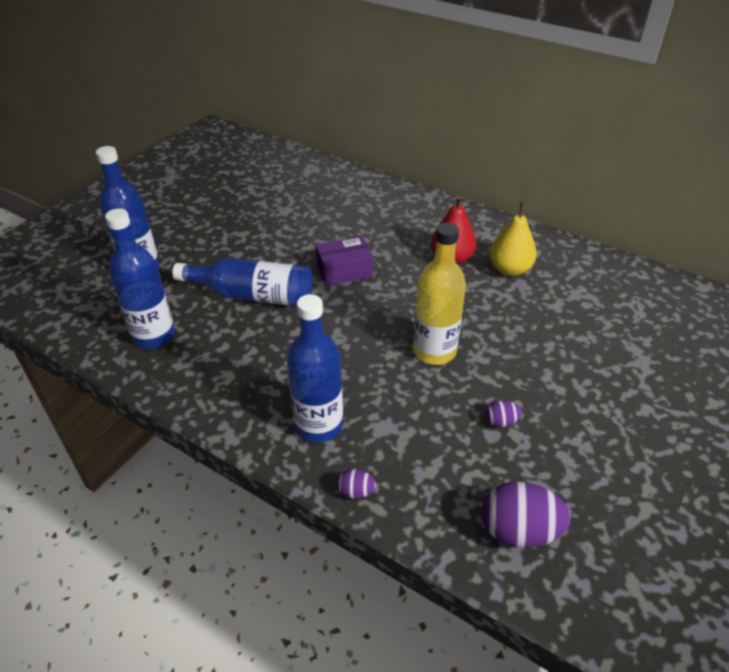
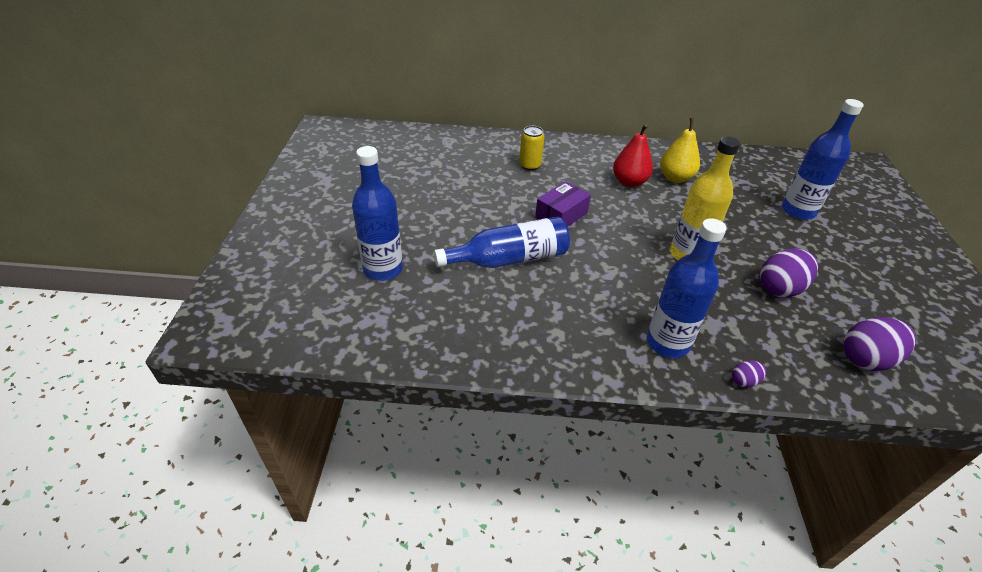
camera: 30 degrees left, 0 degrees up
(154, 336) = (459, 324): blue bottle -> blue bottle (798, 211)
(364, 213) = (530, 165): none -> yellow can
(501, 422) = (780, 288): purple egg -> purple egg, size x2.06

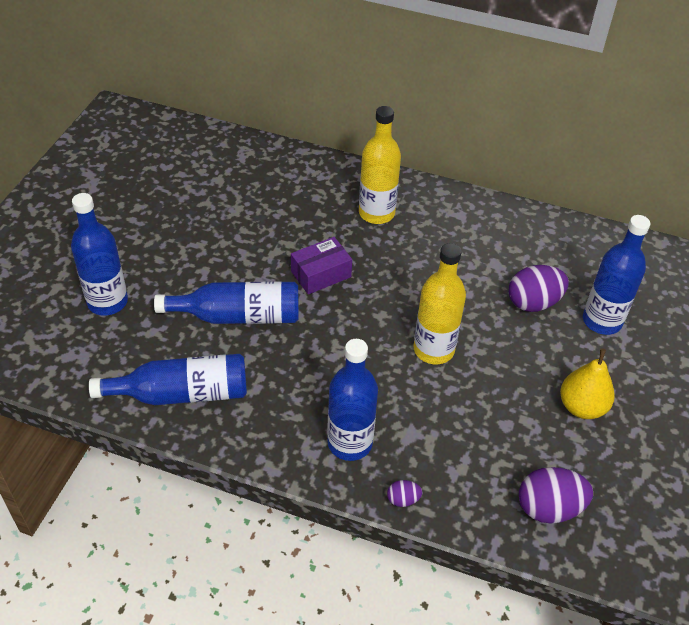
camera: 15 degrees right, 5 degrees up
(492, 333) = (182, 393): none -> blue bottle
(530, 165) = (320, 202): yellow can -> none
(579, 166) = (376, 213): none -> yellow bottle
(629, 182) = (422, 245): red pear -> none
(675, 178) = (481, 249): yellow pear -> yellow pear (582, 407)
(780, 288) = (511, 411): purple egg -> purple egg (533, 303)

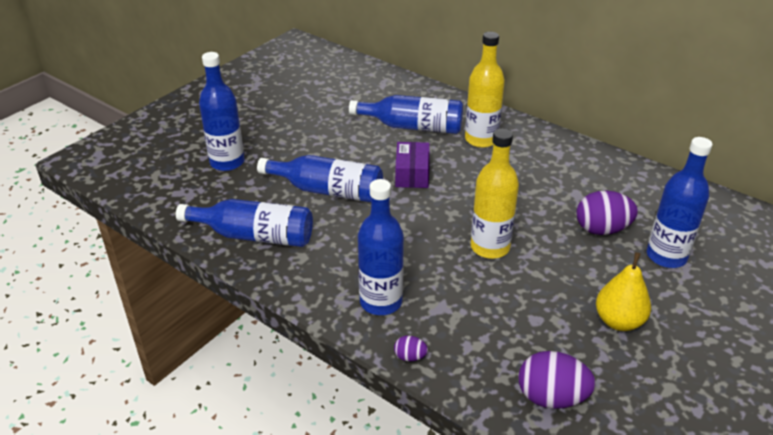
camera: 20 degrees right, 10 degrees down
(298, 210) = (413, 127): none -> blue bottle
(321, 274) = (412, 174): purple box -> purple box turned 75 degrees counterclockwise

